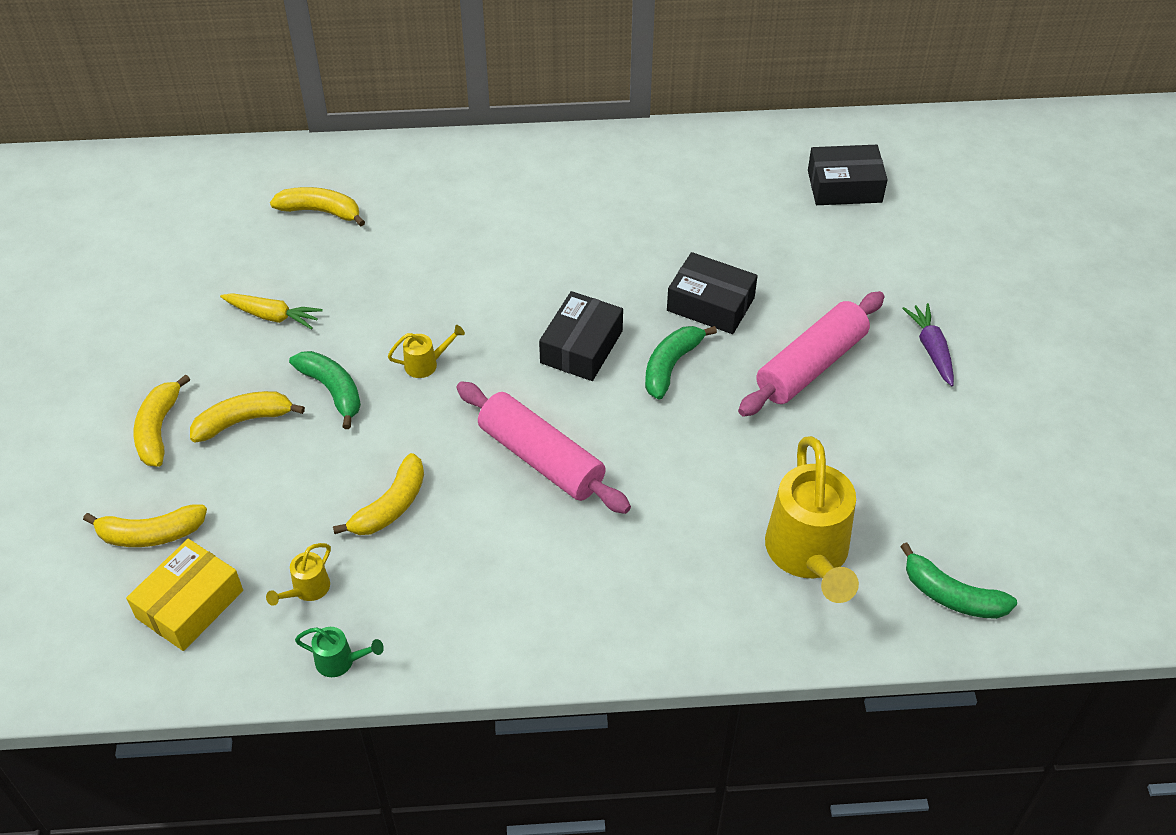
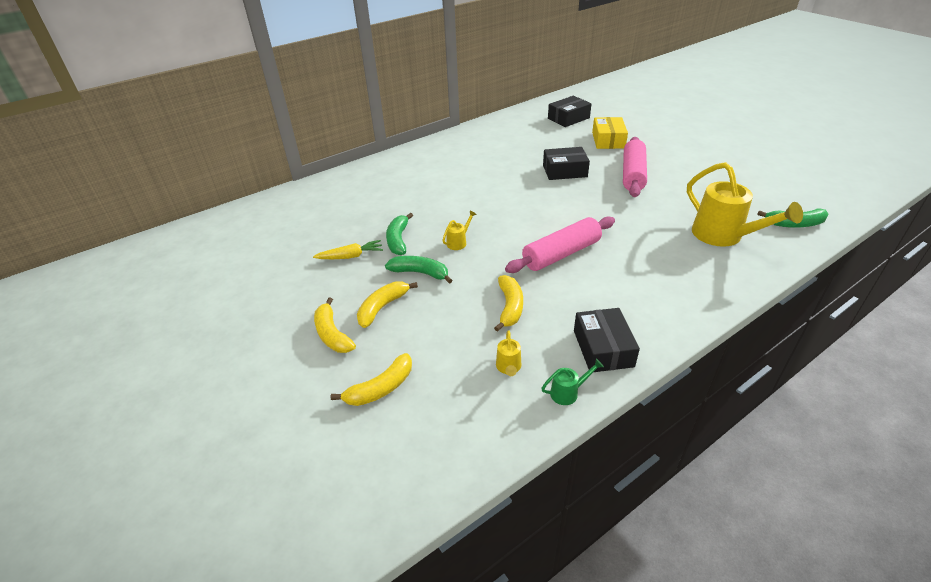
camera: 30 degrees left, 10 degrees down
(189, 604) = (445, 412): yellow box -> yellow box (608, 140)
(321, 211) = (333, 206): yellow banana -> none
(541, 459) = (561, 254): pink rolling pin -> pink rolling pin turned 45 degrees counterclockwise
(581, 347) = (527, 206): black box -> black box (603, 348)
(671, 366) = (576, 197): green banana -> green banana (398, 240)
(931, 349) = (670, 152): purple carrot -> none

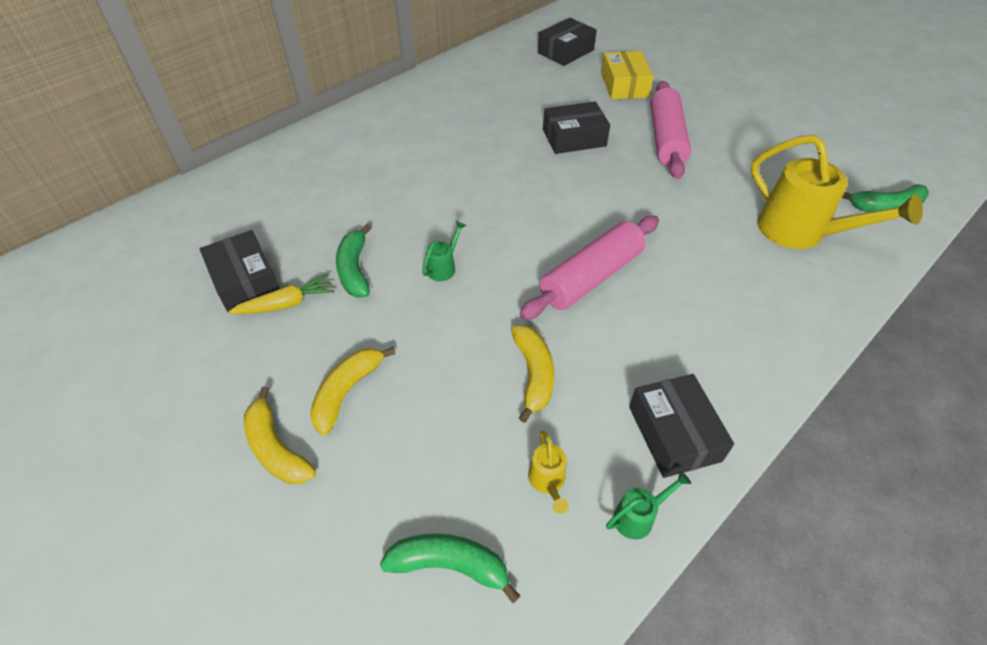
camera: 10 degrees left, 10 degrees up
(326, 242) = (245, 281): none -> black box
(380, 388) = (364, 541): yellow banana -> none
(420, 273) = (395, 325): green banana -> green banana (450, 565)
(458, 242) = (444, 267): yellow watering can -> green watering can

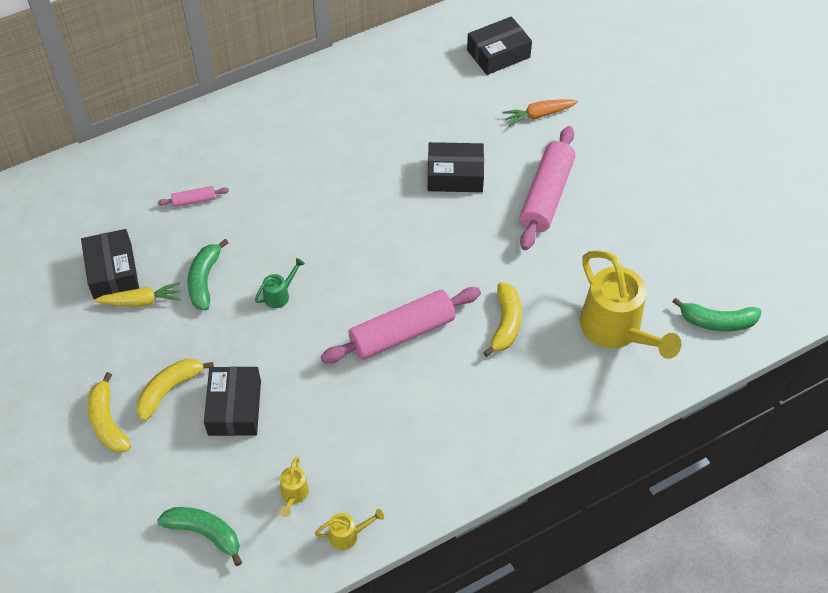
camera: 15 degrees right, 5 degrees up
(321, 201) = (194, 200): none -> pink rolling pin
(533, 374) = (317, 410): yellow banana -> yellow banana (505, 324)
(624, 85) = (539, 115): yellow box -> orange carrot
(638, 516) = (348, 535): green watering can -> yellow watering can
(674, 433) = (404, 483): black box -> black box (234, 408)

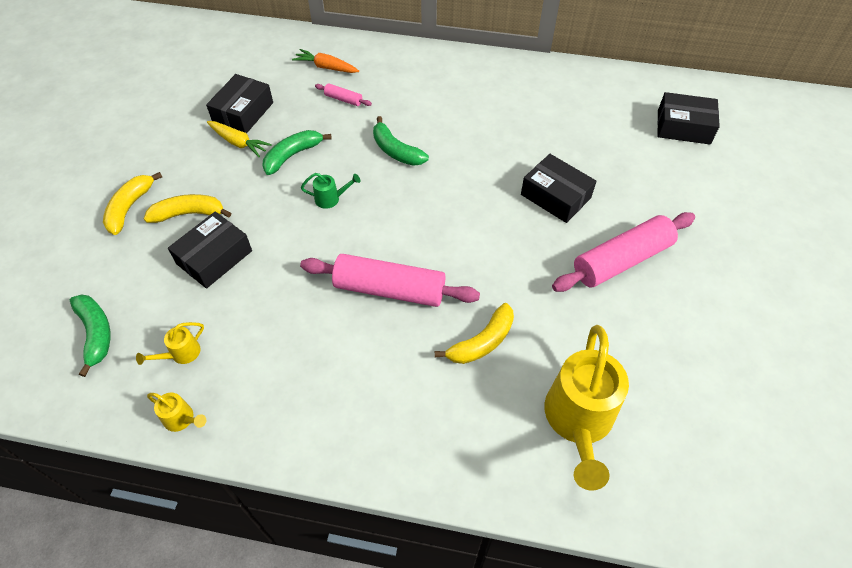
camera: 40 degrees right, 0 degrees up
(539, 115) = (676, 192): orange carrot -> orange carrot (326, 67)
(717, 321) = (693, 489): green banana -> green banana (396, 151)

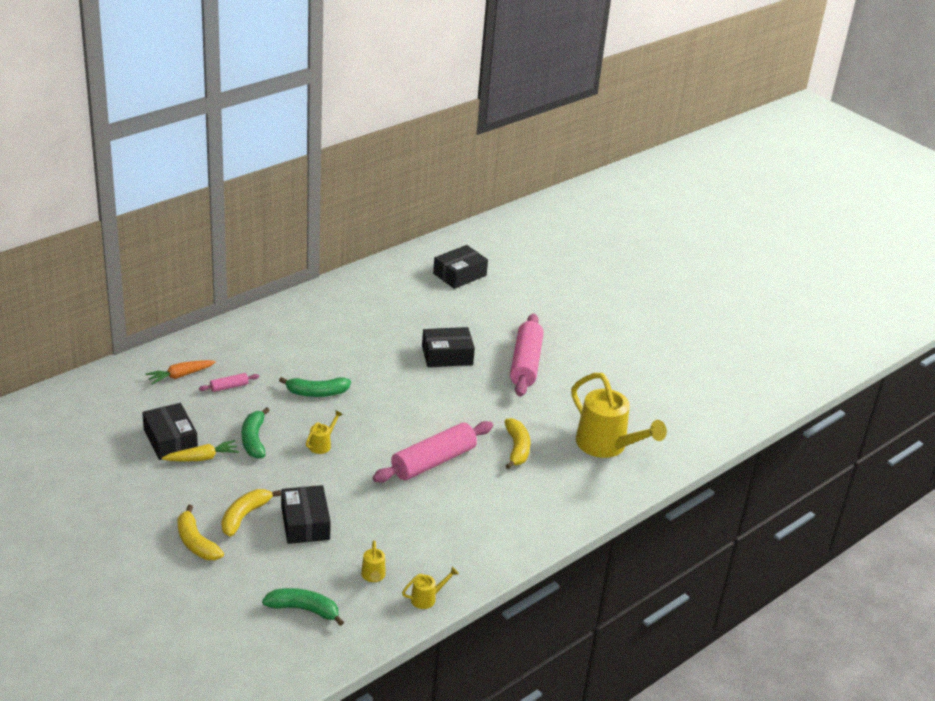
camera: 55 degrees left, 20 degrees down
(331, 199) = (322, 444): green watering can -> yellow watering can

